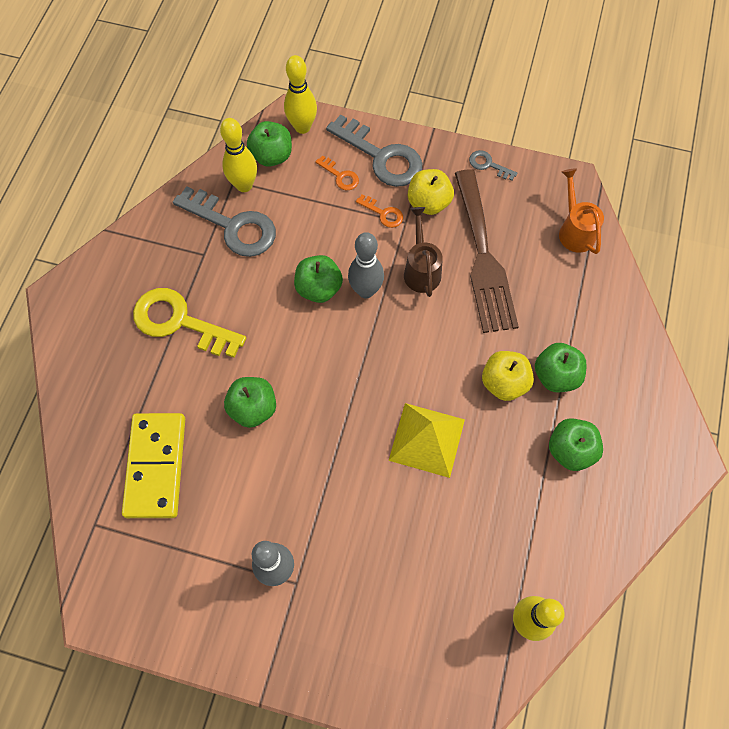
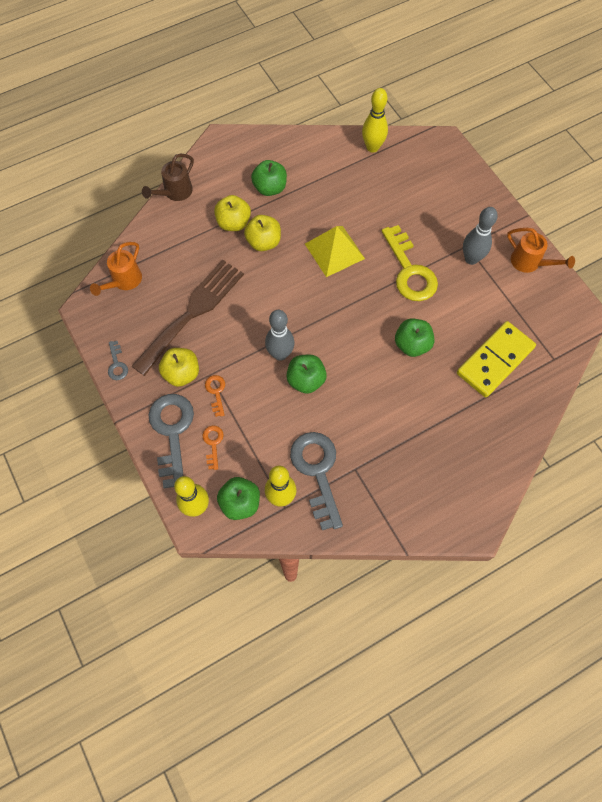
camera: 135 degrees left, 0 degrees up
(180, 322) = (410, 435): yellow key -> yellow key (409, 271)
(207, 628) = (529, 263): none -> orange watering can
(421, 270) = (235, 337): brown watering can -> brown watering can (175, 192)
(555, 376) = (233, 223): green apple -> yellow apple

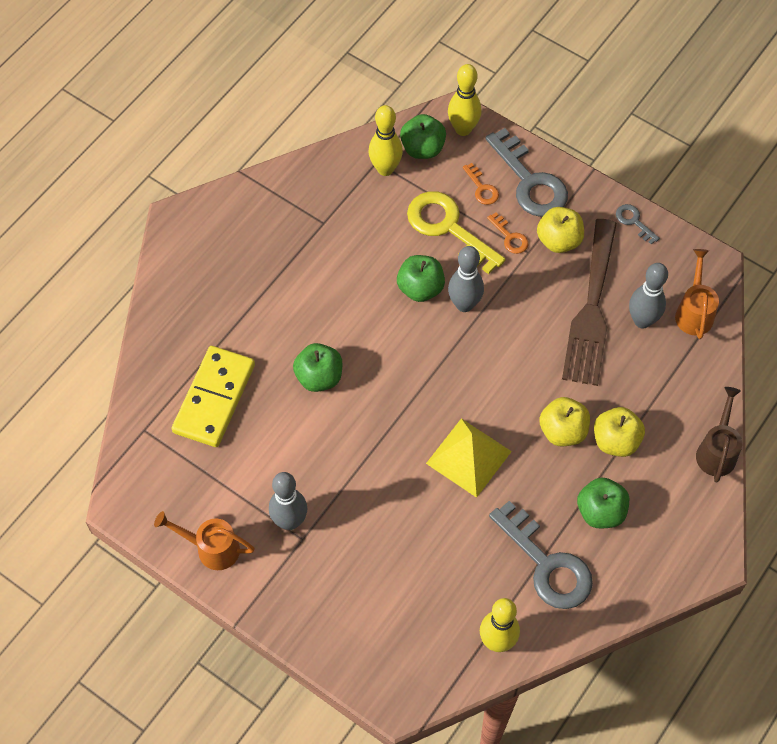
camera: 155 degrees right, 5 degrees down
(163, 290) = (642, 320): none -> grey bowling pin
(317, 472) = (361, 205): grey key -> grey key (546, 564)
(409, 271) = (362, 470): yellow key -> yellow key (448, 228)

